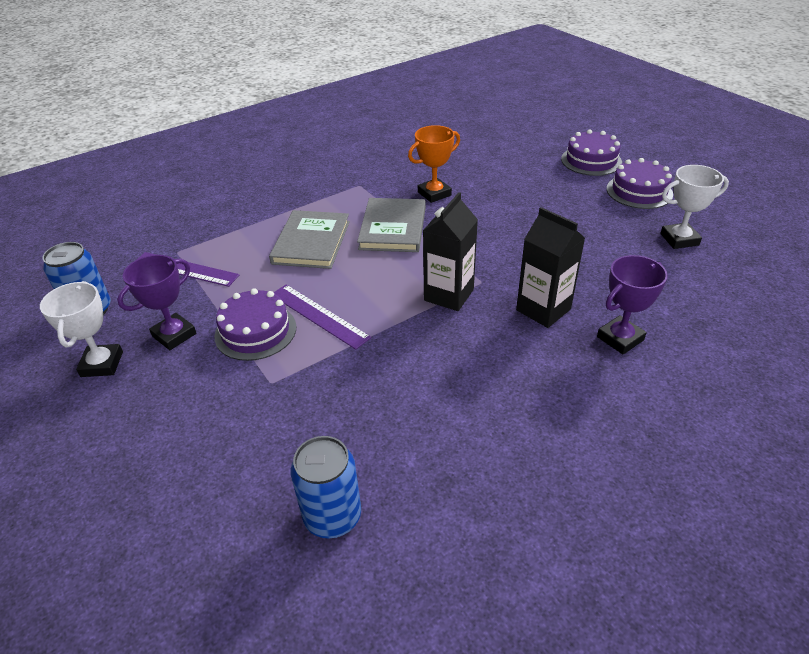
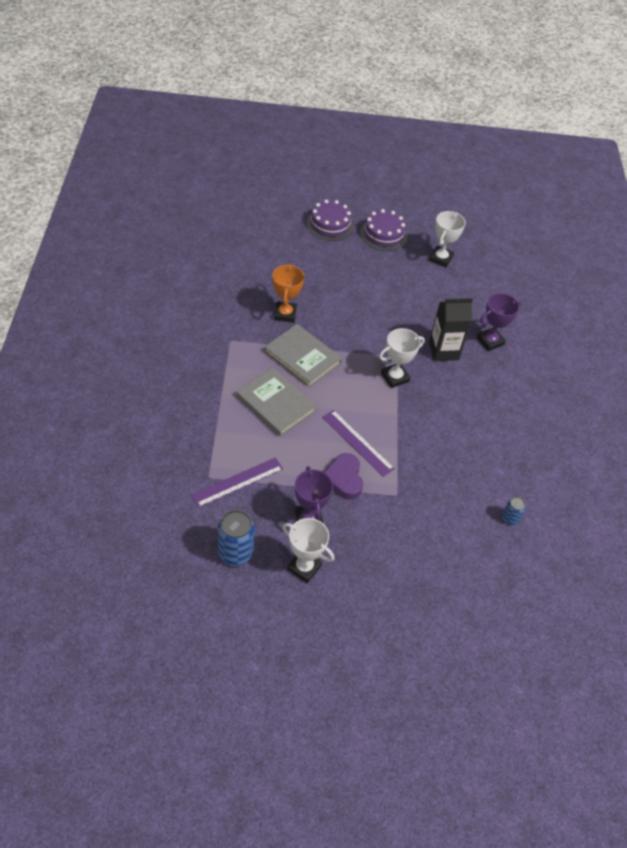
camera: 60 degrees left, 10 degrees up
(255, 331) = (344, 479): purple cake -> purple heart
(318, 315) = (357, 443): purple ruler -> purple ruler turned 60 degrees clockwise
(332, 516) = (510, 519): blue can -> blue can, size x0.53
(449, 295) = (395, 377): black carton -> white trophy
(620, 338) = (490, 341): purple trophy -> purple trophy turned 60 degrees clockwise

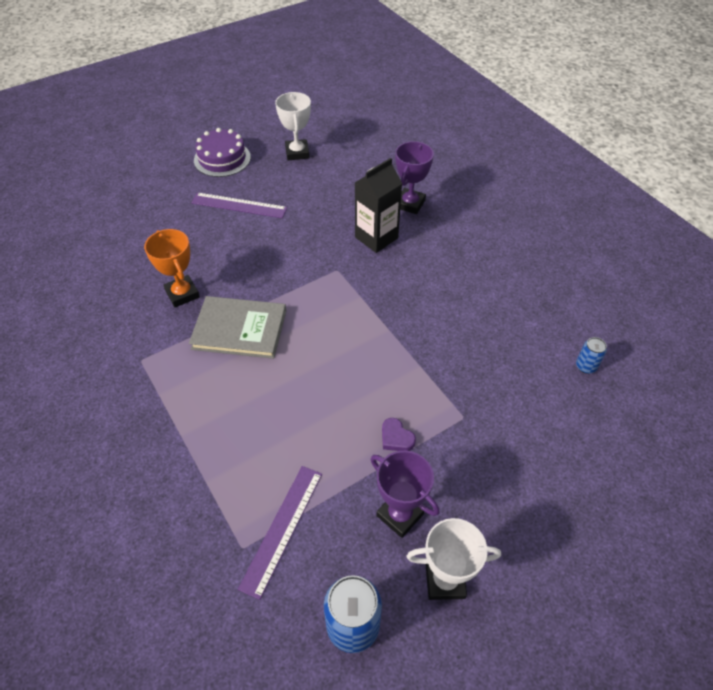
camera: 30 degrees left, 0 degrees up
(275, 404) = (251, 401): grey book -> none
(330, 225) = (158, 177): purple cake -> none
(344, 479) = (396, 438): purple heart -> purple heart, size x0.59
(357, 443) = (375, 387): purple ruler -> purple ruler (239, 205)
(395, 377) = (353, 292): white trophy -> none

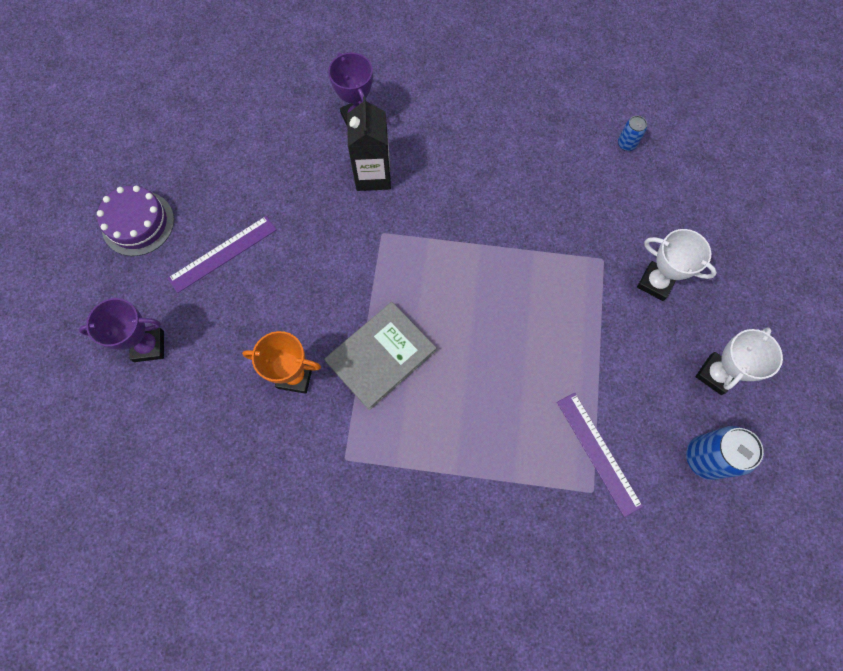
camera: 50 degrees left, 20 degrees up
(297, 153) = (198, 154): white trophy -> white trophy (655, 283)
(396, 438) = (584, 318): purple heart -> none
(400, 515) = (647, 365): purple trophy -> purple trophy (149, 346)

